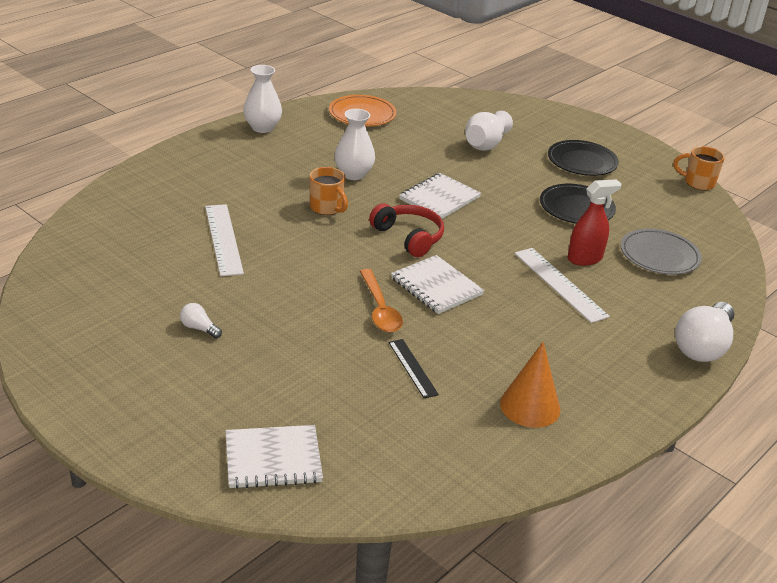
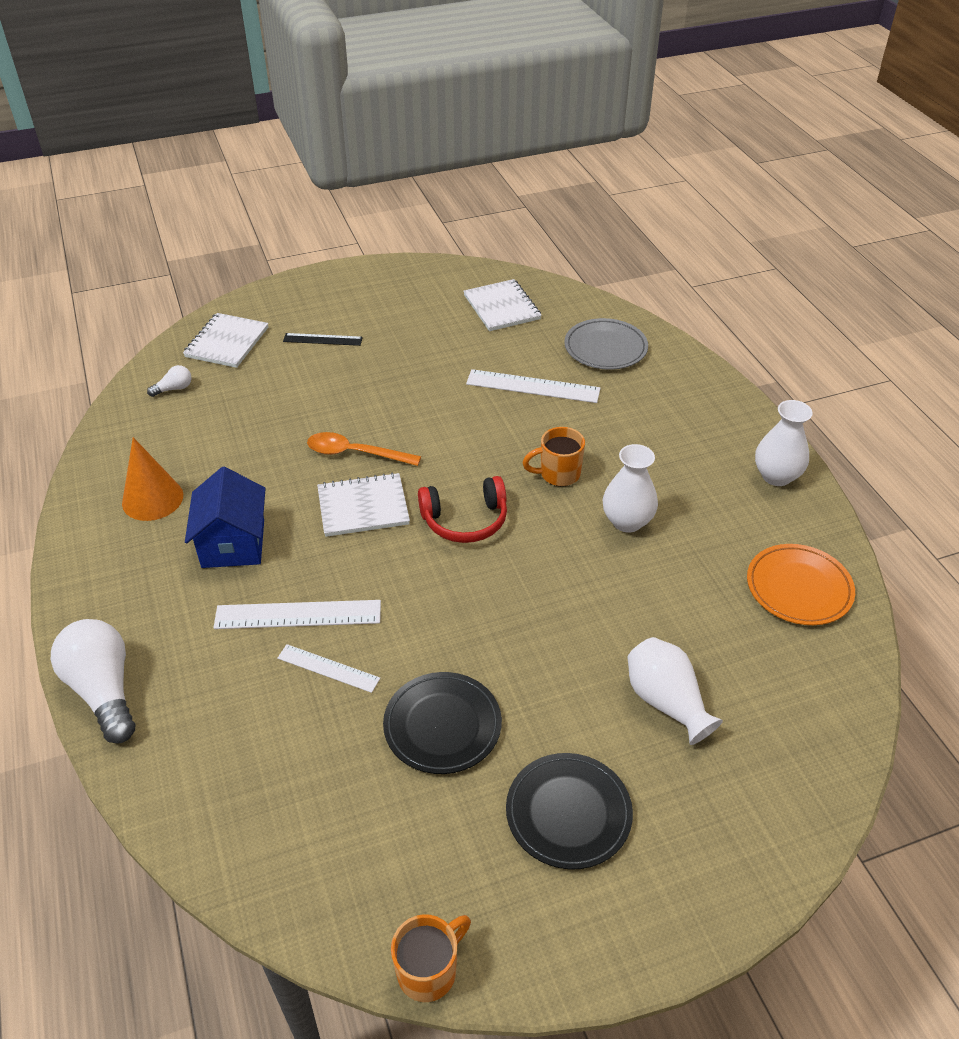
camera: 120 degrees right, 10 degrees up
(199, 328) = (403, 343): white light bulb -> white light bulb (174, 389)
(412, 368) = (260, 445): black ruler -> black ruler (322, 339)
(439, 198) = (535, 582): white notebook -> white notebook (501, 307)
(531, 339) = (233, 543): none -> blue house
(585, 258) = (328, 668): red spray bottle -> white ruler
(659, 255) = (282, 761): grey plate -> grey plate (605, 348)

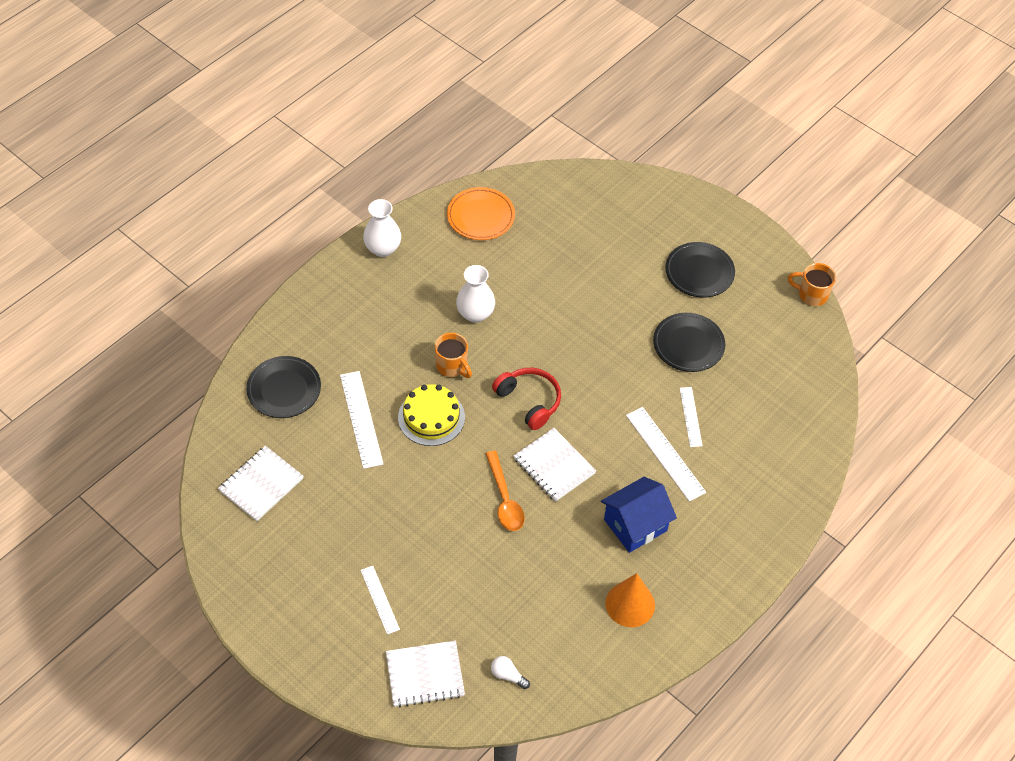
camera: 120 degrees left, 10 degrees up
(104, 690) = (784, 522): white light bulb -> none
(322, 339) = (380, 599): black ruler -> white ruler
(499, 435) = (431, 417): none -> yellow cake
(605, 348) = (284, 389): grey plate -> black plate
(666, 702) = (604, 253): white vase -> none

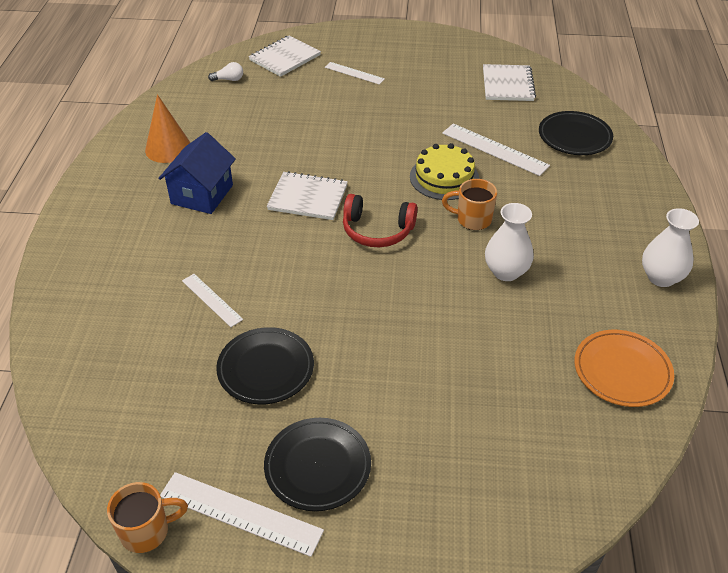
camera: 145 degrees right, 10 degrees down
(504, 499) = (326, 159): orange spoon -> none
(665, 453) = (214, 256): white ruler -> white ruler (240, 513)

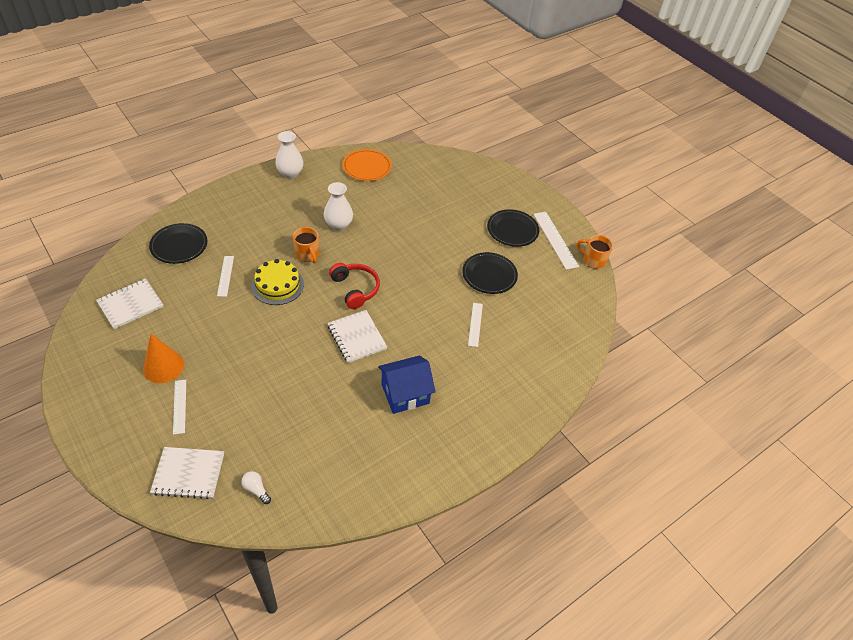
camera: 135 degrees left, 5 degrees up
(168, 148) = (379, 454): orange cone -> orange cone (163, 366)
(494, 149) = (225, 276): white ruler -> white ruler, size x0.62

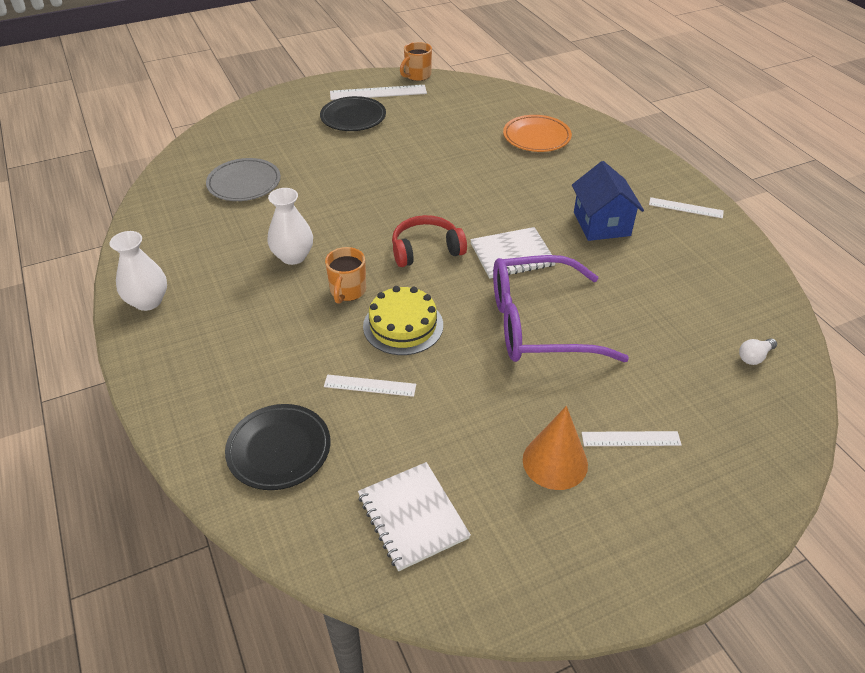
camera: 75 degrees left, 5 degrees down
(188, 473) = (743, 426): white notebook -> none
(283, 355) = (539, 324): none -> purple glasses
(307, 255) = (347, 291): orange mug -> orange mug turned 120 degrees clockwise
(367, 167) = (175, 219): orange plate -> orange plate (536, 137)
(412, 189) = (244, 183): none -> grey plate
(475, 324) = (500, 162): white ruler -> white ruler (685, 208)
(489, 275) = (424, 143): black plate -> none

